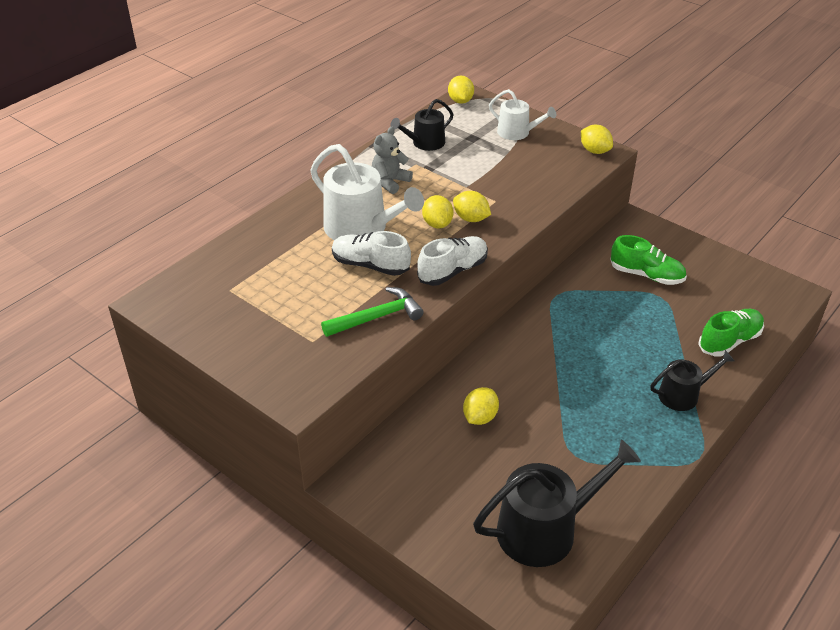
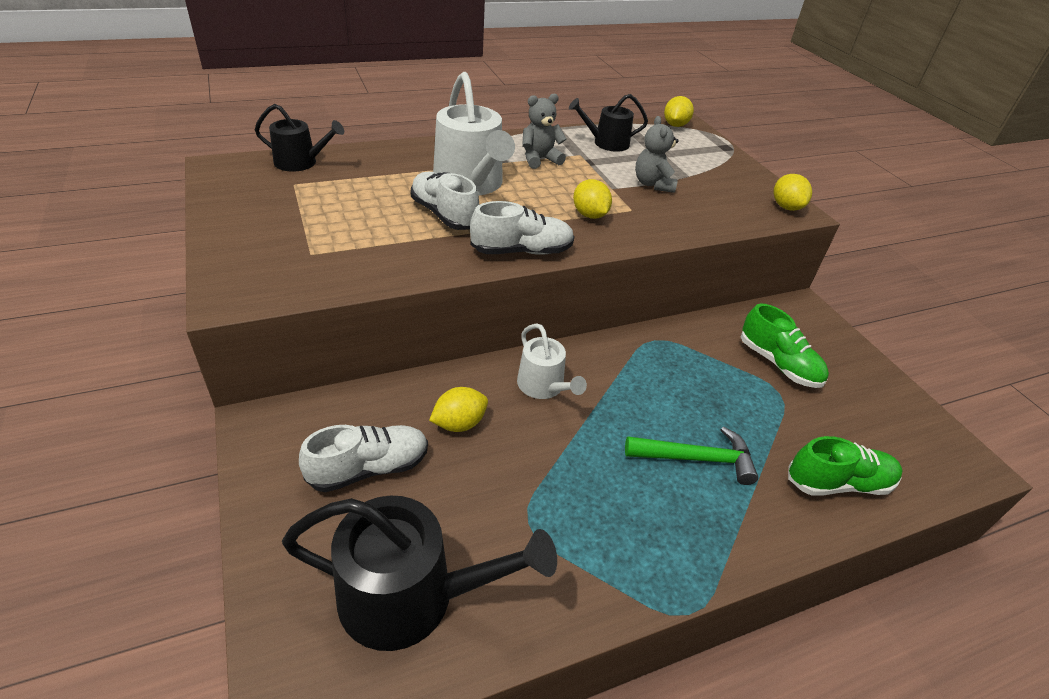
camera: 25 degrees right, 0 degrees up
(377, 317) = (397, 259): green hammer -> green hammer (696, 458)
(437, 224) = (549, 207): yellow lemon -> none
(450, 474) = (369, 468): none -> white shoe
(491, 170) = (653, 184): none -> grey teddy bear
(517, 133) = (711, 165): white watering can -> white watering can (543, 386)
(683, 395) = (726, 518): black watering can -> black watering can (300, 162)

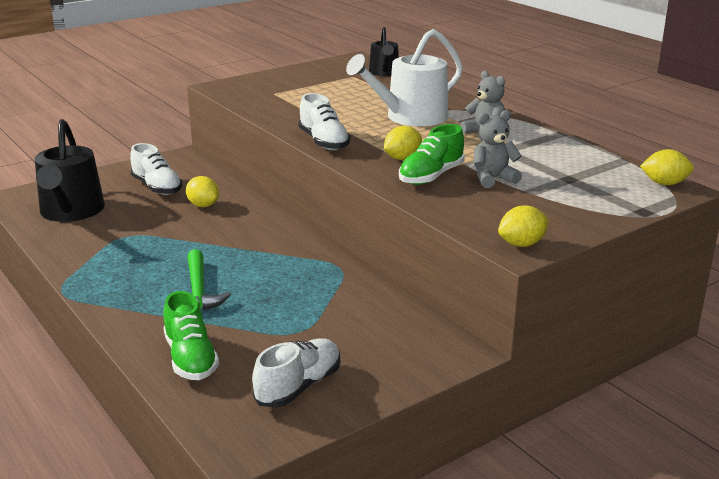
camera: 80 degrees right, 15 degrees down
(444, 214) = (353, 116): white shoe -> white shoe (299, 386)
(543, 386) = (253, 227): white watering can -> none
(606, 143) = (560, 155): black watering can -> none
(778, 364) = (343, 332): green shoe -> green shoe (431, 176)

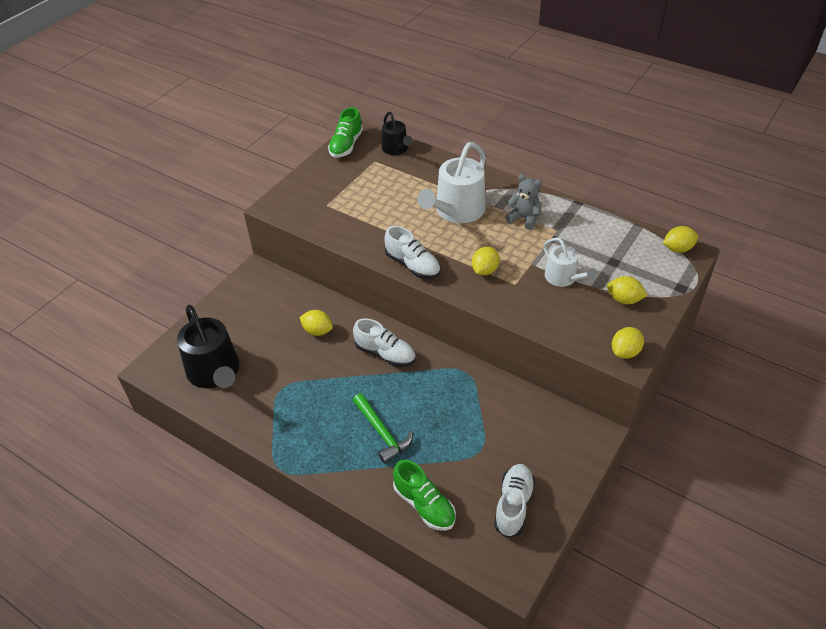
camera: 20 degrees left, 20 degrees up
(157, 187) = (264, 319): white shoe -> white shoe (385, 354)
(431, 176) = (519, 288): green shoe -> green shoe (346, 145)
(493, 179) = (563, 278): grey teddy bear -> white watering can
(557, 207) = (624, 299): none -> yellow lemon

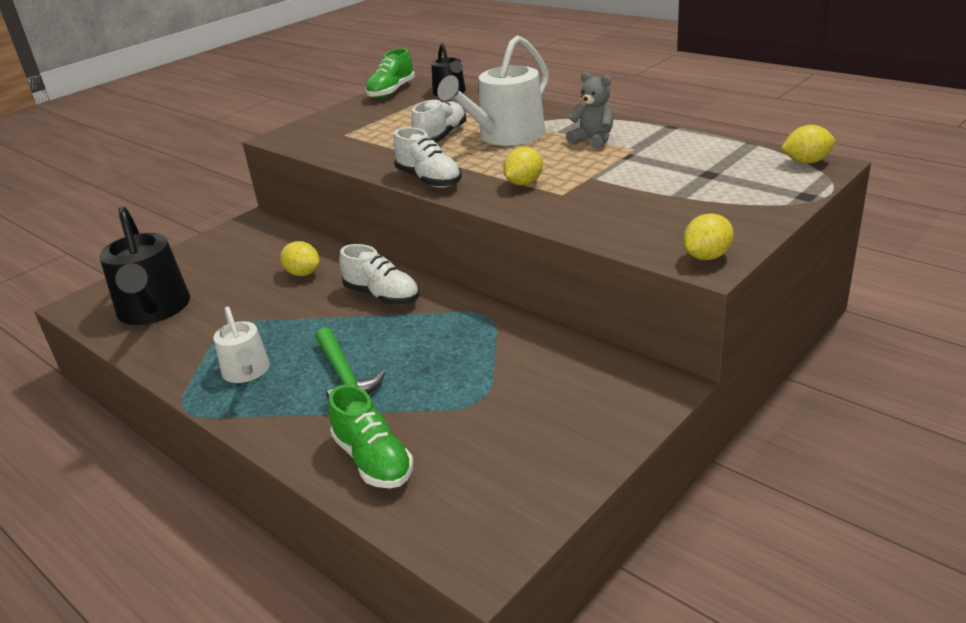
camera: 10 degrees right, 15 degrees down
(513, 505) = (511, 467): white shoe -> white shoe (441, 137)
(563, 278) = (632, 189): white watering can -> white watering can (247, 372)
(624, 299) = (716, 207): yellow lemon -> none

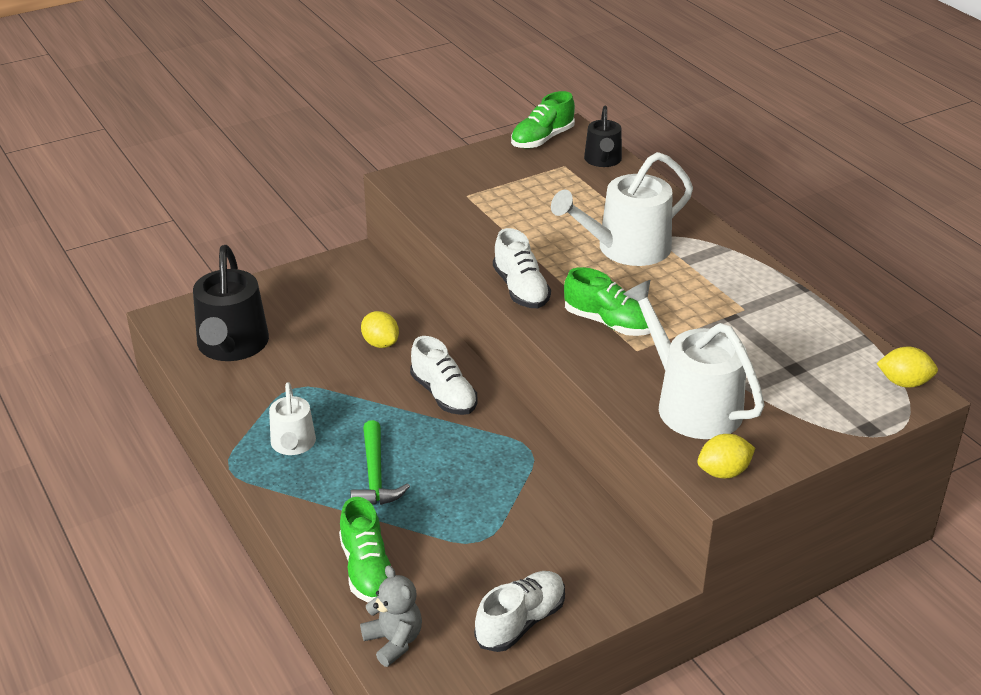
camera: 15 degrees right, 5 degrees up
(441, 137) = (561, 229): white shoe -> white shoe (521, 622)
(524, 183) = (609, 323): yellow lemon -> green shoe
(593, 140) = (710, 283): grey teddy bear -> grey teddy bear (394, 641)
(639, 217) = (691, 404): none -> white watering can

